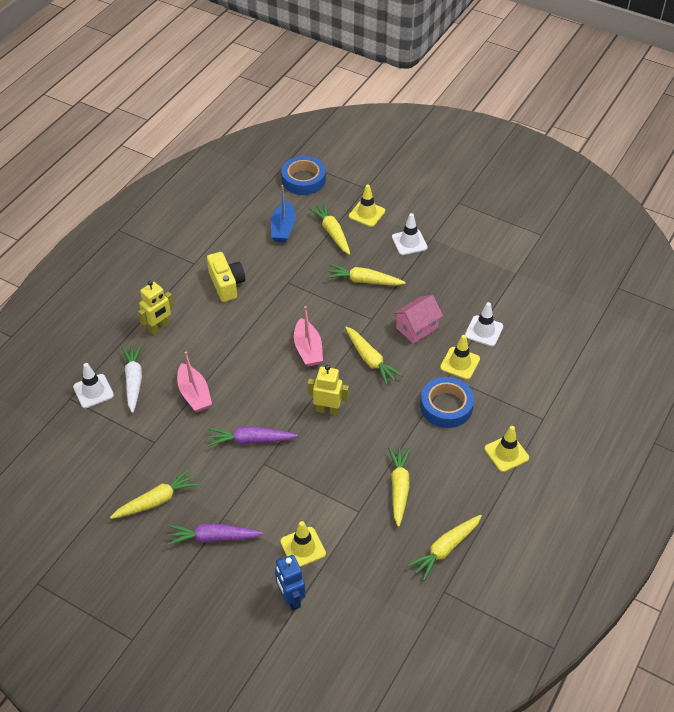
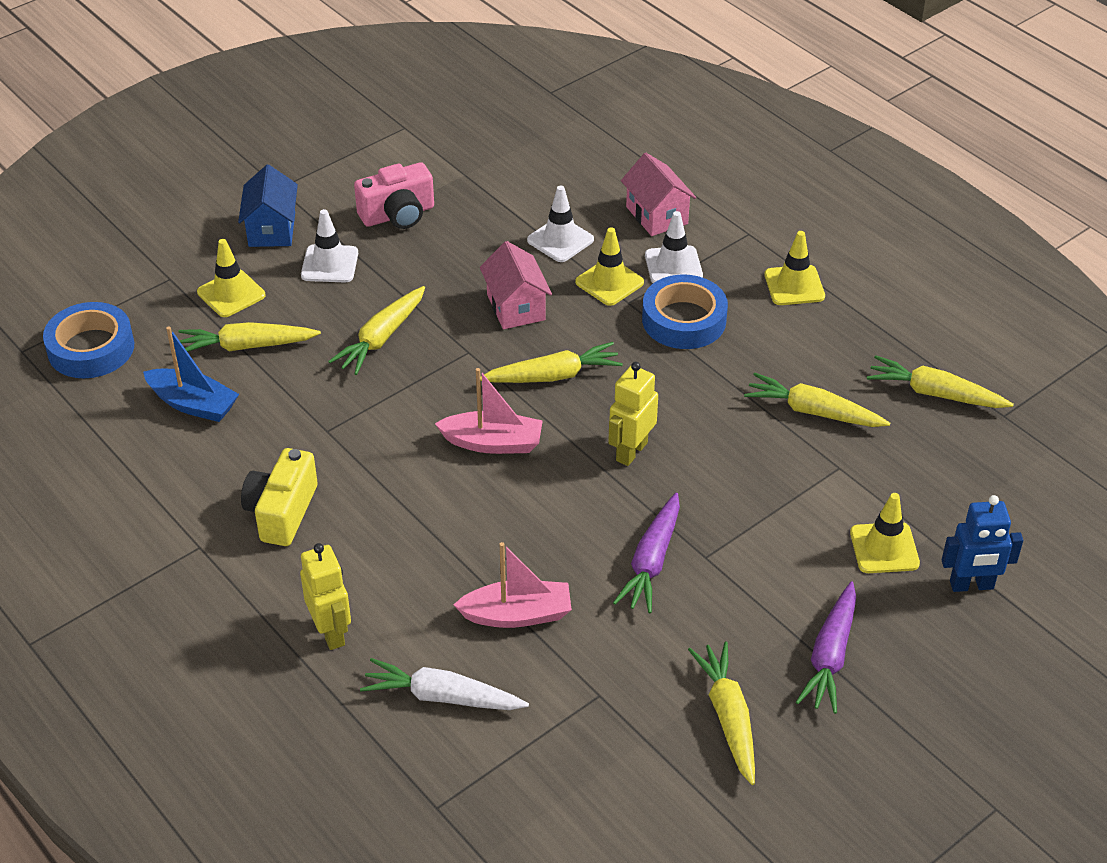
camera: 70 degrees left, 5 degrees down
(93, 391) = (437, 765): white traffic cone -> white traffic cone (673, 266)
(226, 284) = (282, 512): yellow camera -> yellow camera turned 75 degrees counterclockwise
(423, 211) = (271, 229): none -> blue house
(445, 549) = (935, 393): yellow carrot -> yellow carrot turned 135 degrees clockwise
(464, 256) = (398, 215): none -> pink camera
(532, 369) = (656, 215): none -> pink house

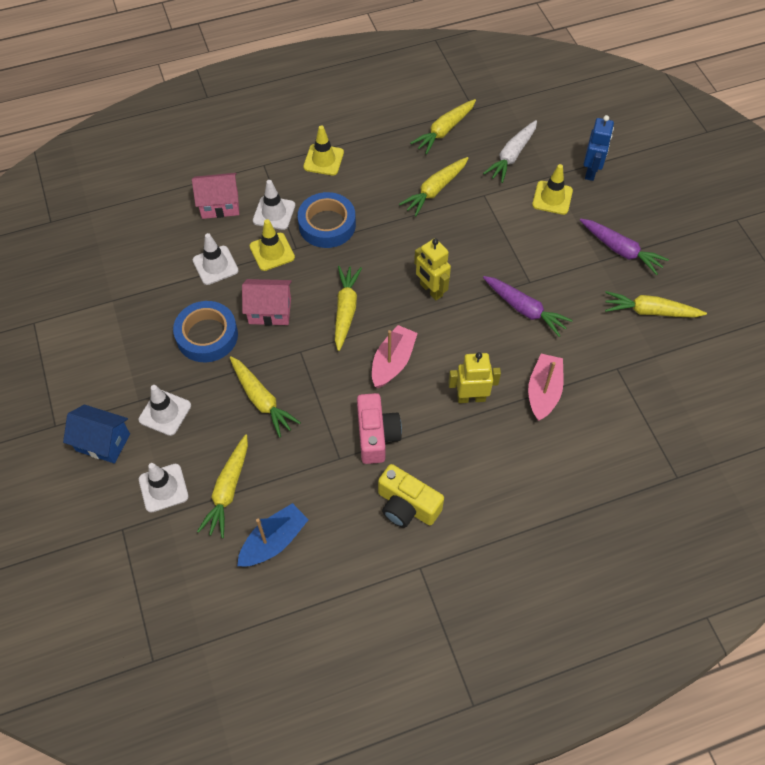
camera: 70 degrees left, 15 degrees up
(91, 348) = (176, 605): blue tape -> blue tape (207, 336)
(231, 294) = (163, 488): yellow traffic cone -> white traffic cone
(331, 632) = (525, 501): yellow robot -> yellow robot (471, 397)
(398, 215) = (133, 354): pink camera -> pink camera (376, 435)
(442, 697) = (596, 451): white carrot -> white carrot (512, 156)

